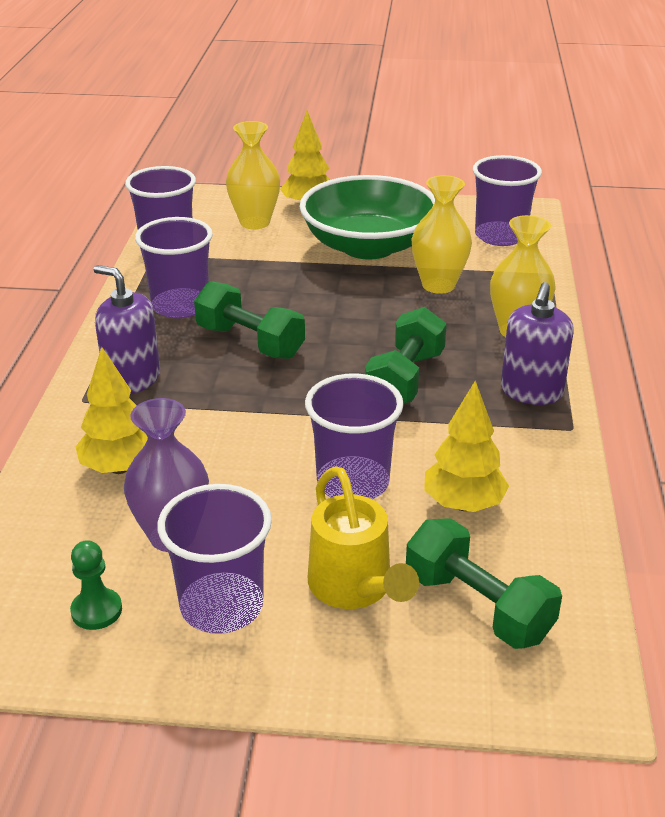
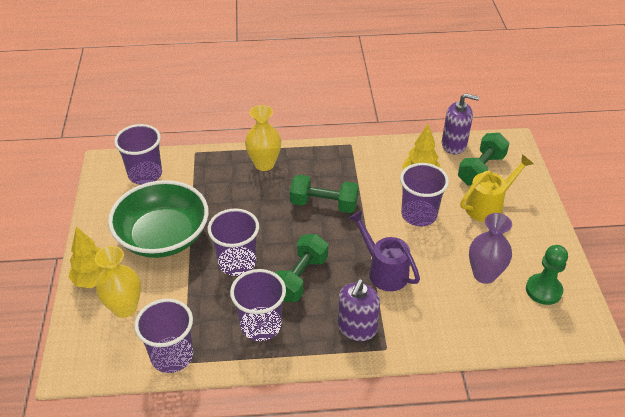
camera: 100 degrees left, 10 degrees up
(96, 611) = (543, 290): green pawn -> green pawn, size x1.50
(119, 467) = (442, 310): yellow tree -> none
(221, 606) = (519, 247): purple cup -> purple cup (237, 262)
(231, 420) = (383, 271): none -> purple watering can
(438, 285) = (215, 198): yellow vase -> none
(531, 392) = (323, 158): purple soap dispenser -> purple soap dispenser (454, 145)

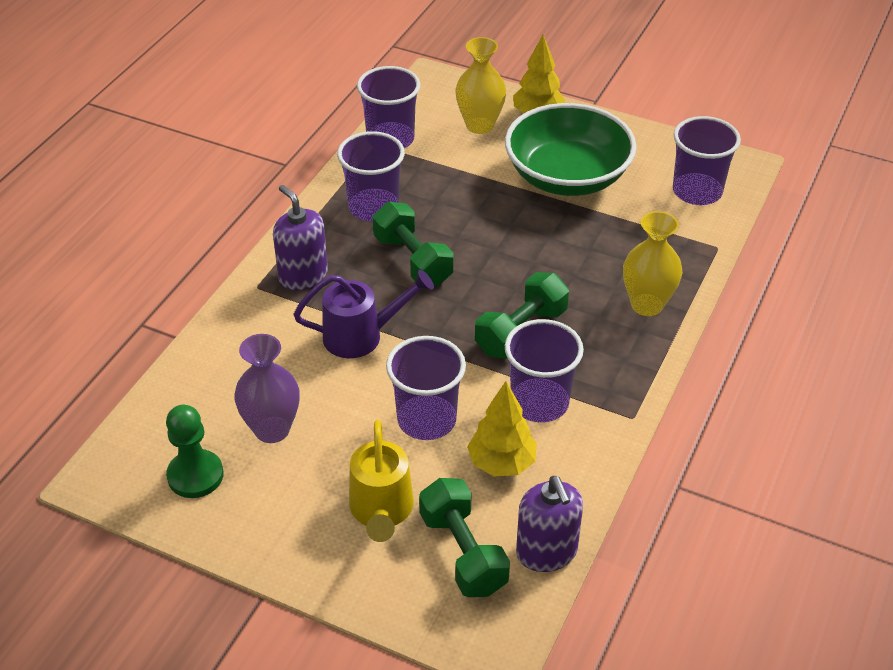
camera: 120 degrees right, 0 degrees up
(237, 262) = (479, 220): purple cup -> purple cup (539, 402)
(454, 145) = (546, 552): purple soap dispenser -> purple soap dispenser turned 60 degrees counterclockwise

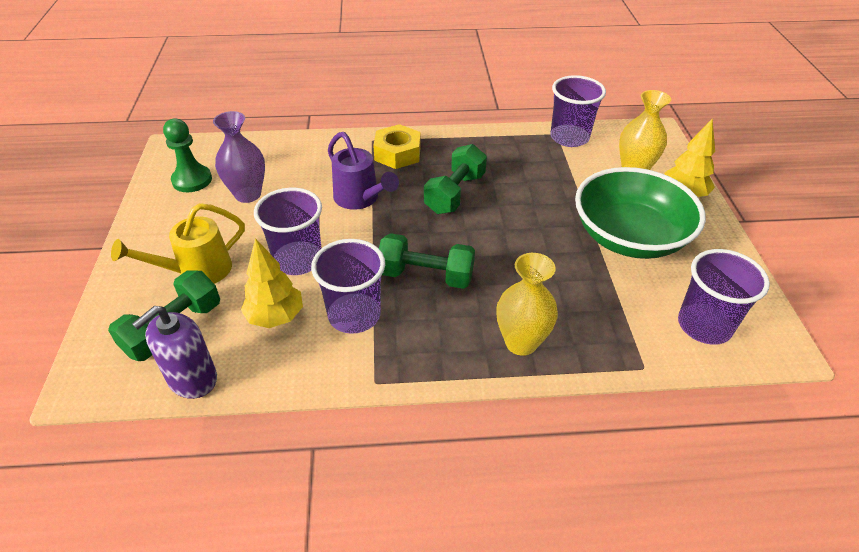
camera: 60 degrees right, 0 degrees up
(303, 276) = (397, 153): purple soap dispenser -> yellow nut
(373, 207) = (491, 156): purple cup -> none

